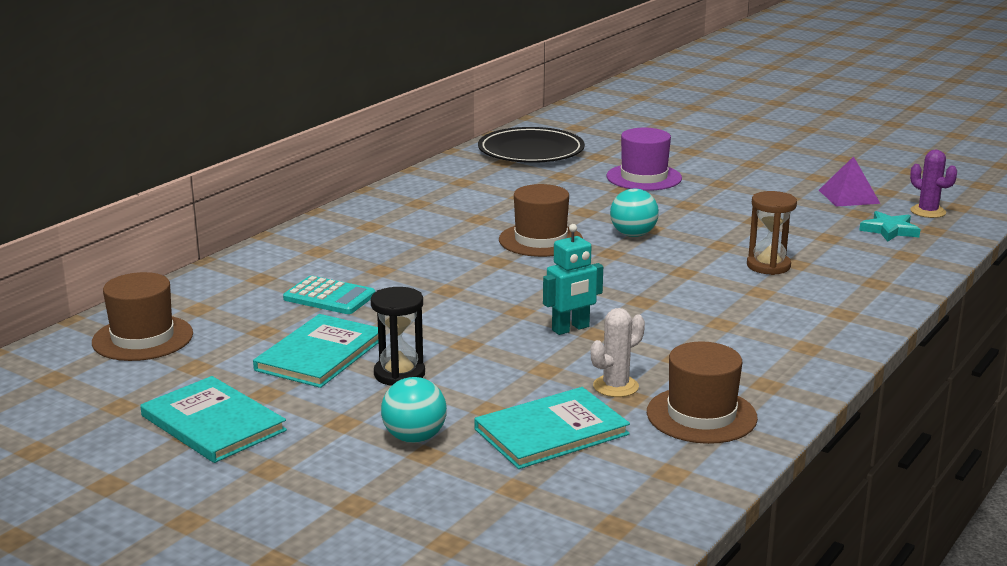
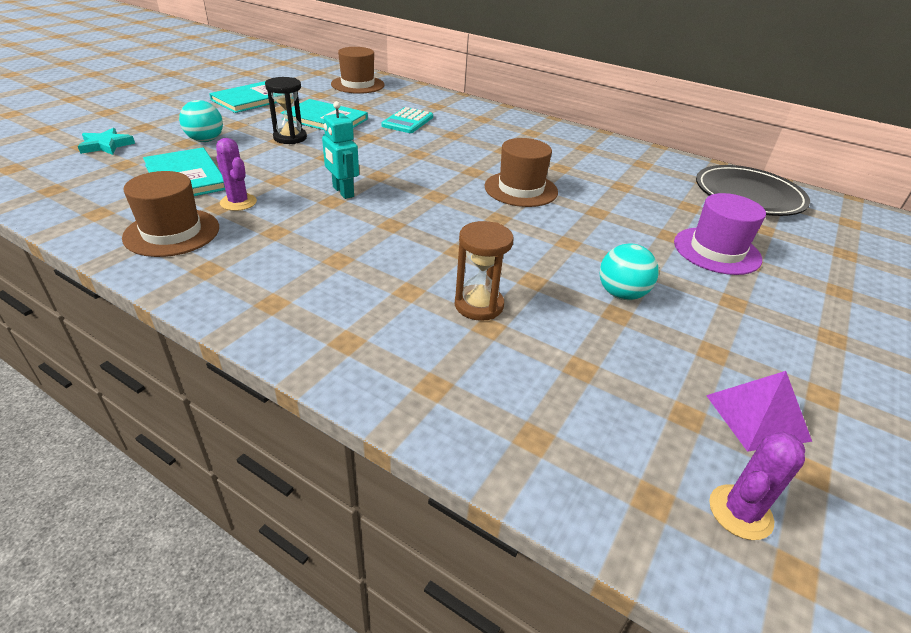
camera: 85 degrees right, 15 degrees up
(615, 386) = (238, 202): white cactus -> purple cactus
(633, 234) = (547, 232): turquoise ball -> turquoise ball (621, 294)
(889, 230) = (629, 439): turquoise star -> turquoise star (106, 145)

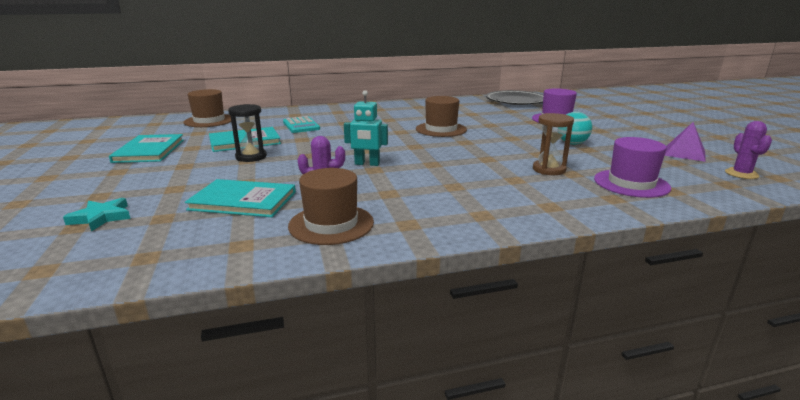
camera: 45 degrees left, 15 degrees down
(205, 140) = (189, 181): turquoise ball -> none
(515, 389) = (631, 183): none -> purple hat

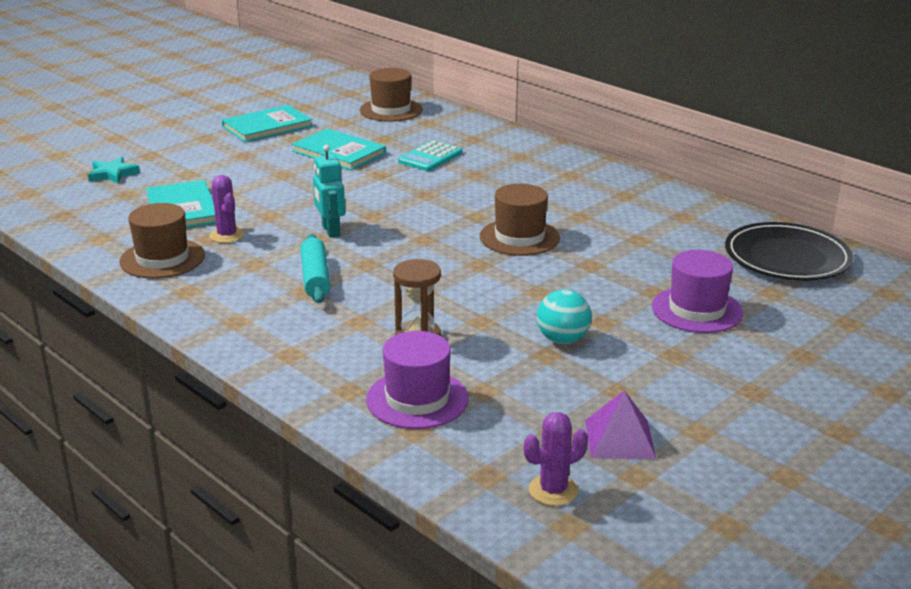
camera: 60 degrees right, 5 degrees up
(251, 157) = (294, 172): black hourglass -> none
(436, 180) = (315, 277): none -> turquoise rolling pin

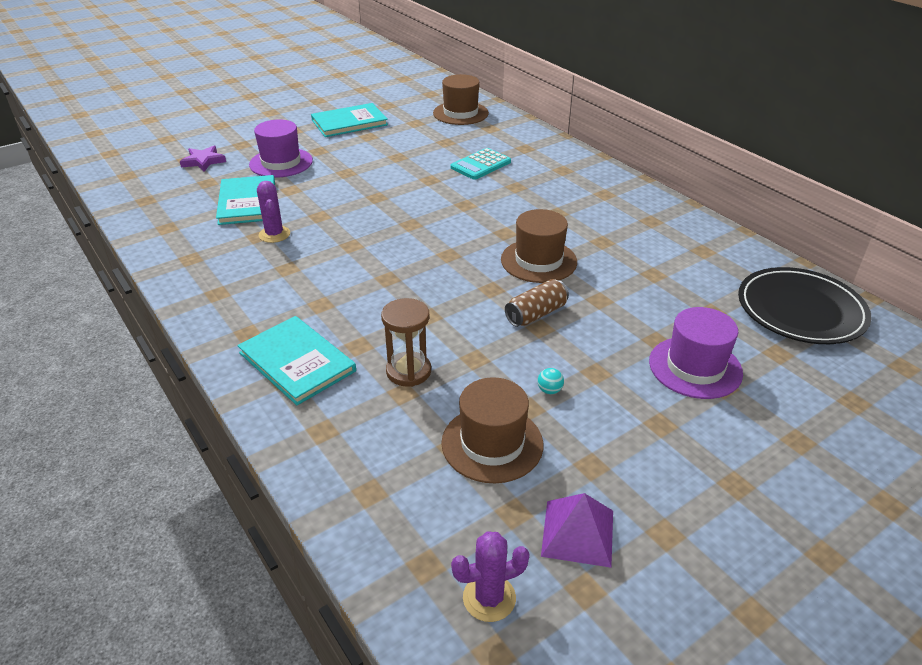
camera: 10 degrees right, 10 degrees up
(112, 174) = (203, 161): turquoise star -> purple star
(162, 259) = (209, 255): brown hat -> brown hat (492, 443)
(315, 277) = (336, 289): turquoise rolling pin -> none
(330, 230) = (367, 237): turquoise robot -> none
(338, 152) = (401, 153): turquoise book -> turquoise book (297, 362)
(417, 399) = (384, 450): purple hat -> purple hat (281, 163)
(531, 281) = (536, 314): none -> brown can
(562, 339) = (549, 390): turquoise ball -> turquoise ball, size x0.48

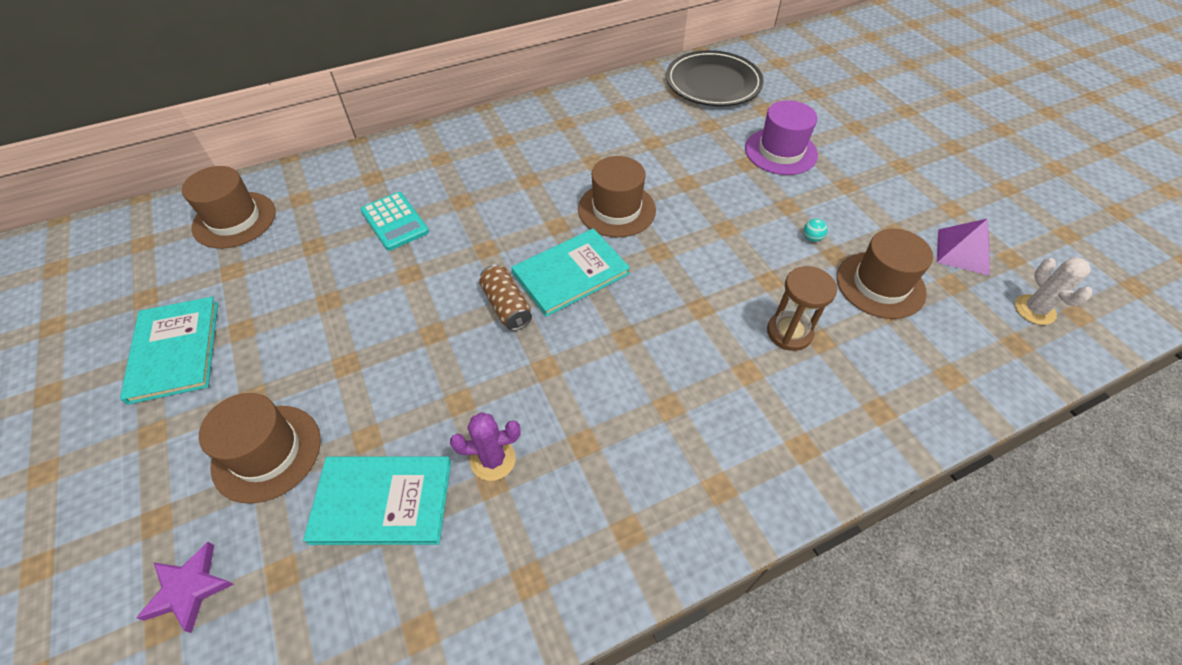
camera: 80 degrees left, 15 degrees up
(281, 163) = (267, 452): purple hat -> brown hat
(297, 362) = (775, 432): turquoise book -> turquoise book (570, 274)
(489, 598) = (1034, 310): purple cactus -> white cactus
(536, 314) = (704, 227): brown can -> brown can (506, 306)

